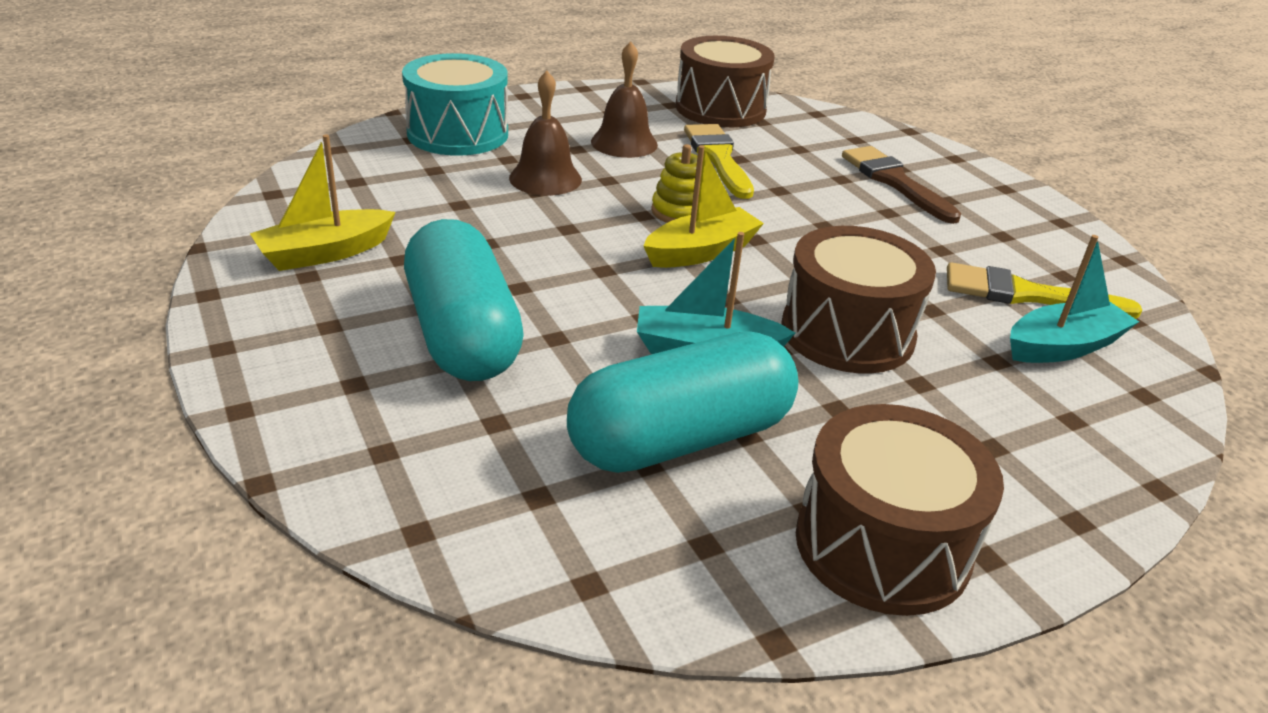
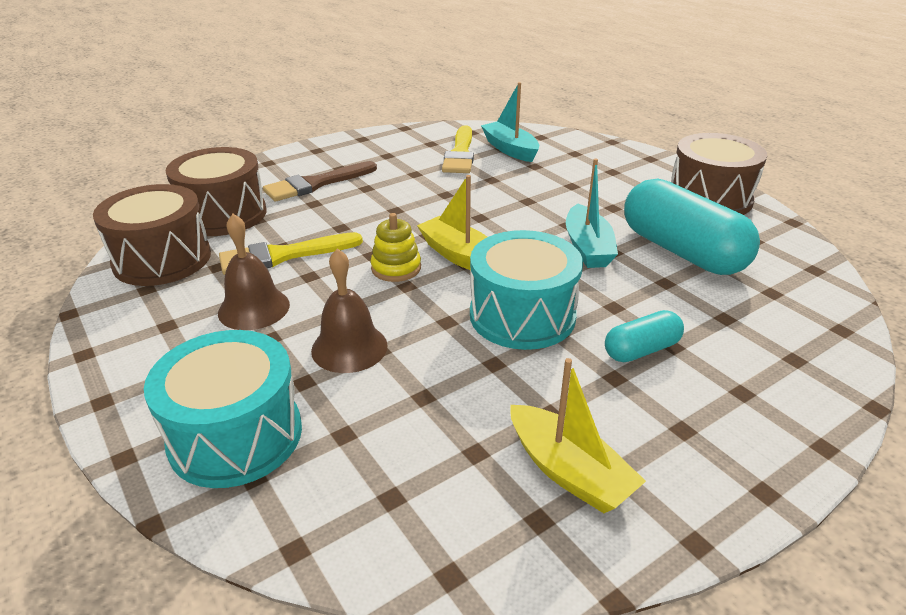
camera: 95 degrees left, 0 degrees up
(463, 334) = (641, 350): turquoise capsule -> turquoise capsule, size x0.50
(561, 271) = (522, 315): none -> turquoise drum
(847, 333) = (535, 203): brown drum -> brown drum (223, 214)

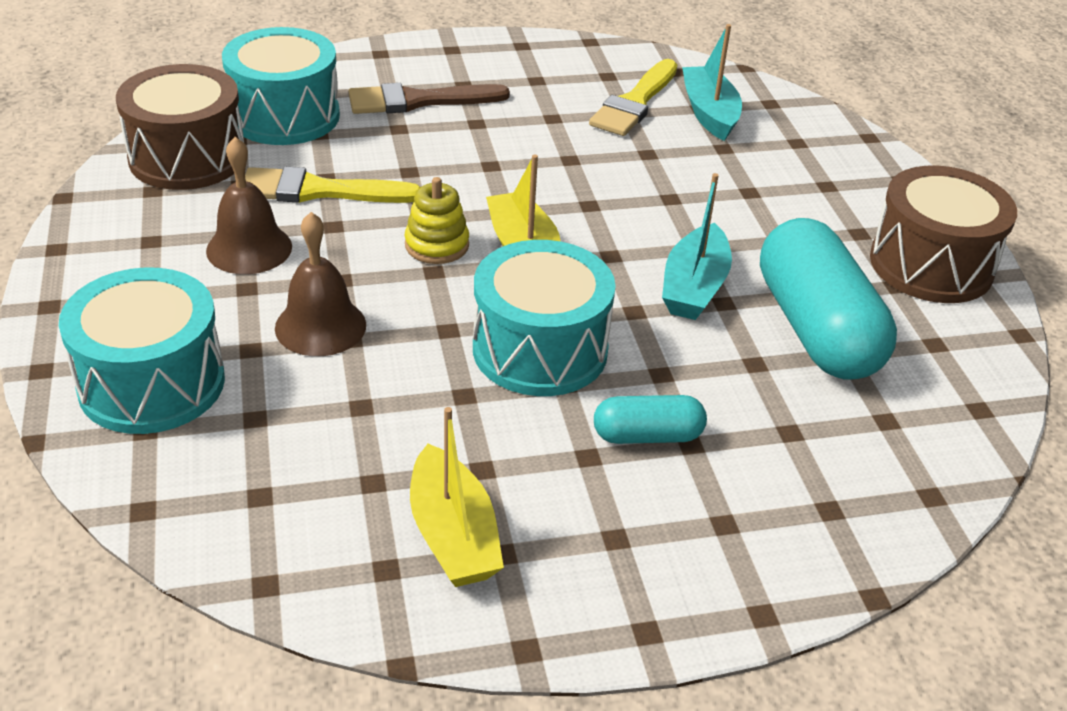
camera: 20 degrees right, 5 degrees up
(223, 214) = (285, 116): brown drum -> turquoise drum

